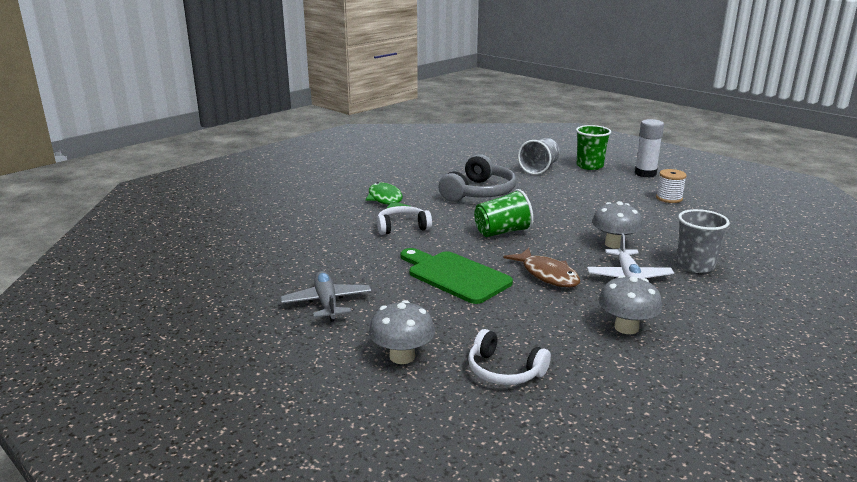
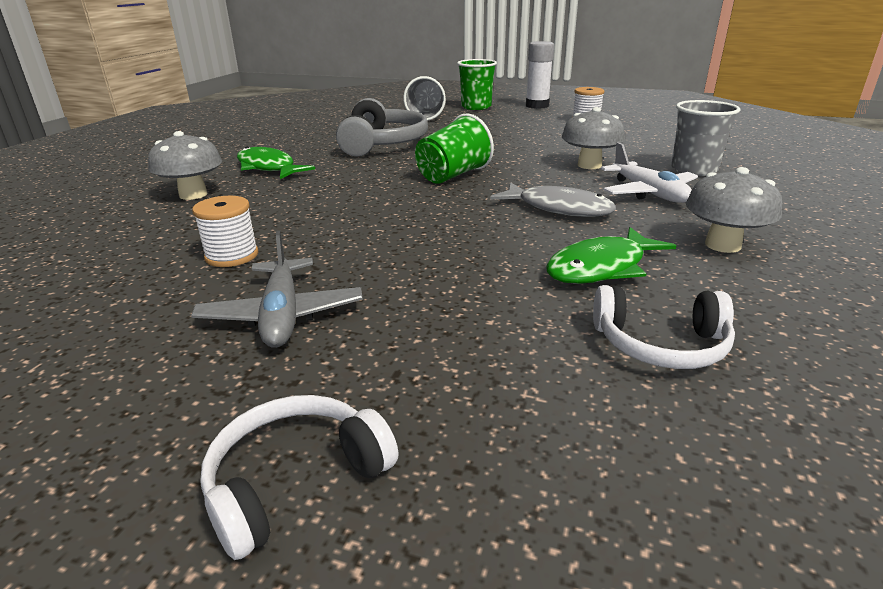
camera: 25 degrees left, 5 degrees up
(324, 262) = (232, 256): none -> white spool
(327, 303) = (282, 315): grey plane -> grey plane turned 150 degrees counterclockwise
(402, 227) = (318, 192): white headphones -> white headphones (295, 481)
(402, 356) = (487, 369): grey mushroom -> grey mushroom (193, 195)
(455, 276) = (446, 233): green cutting board -> none
(525, 321) = (601, 268): none -> green fish
(547, 275) = (558, 208): brown fish -> grey fish

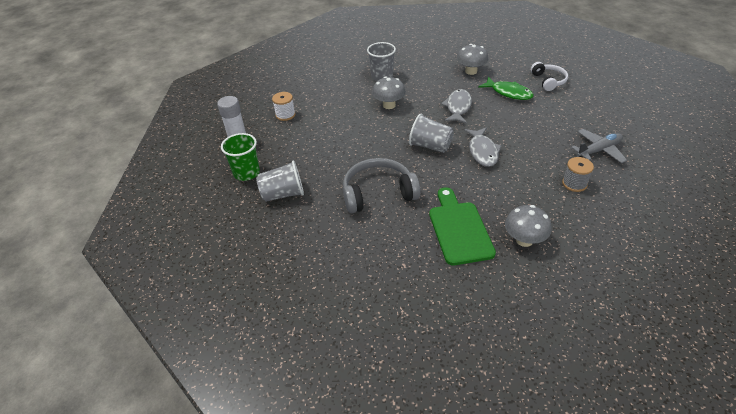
camera: 105 degrees left, 15 degrees up
(232, 256) = (574, 184): white spool -> grey spool
(268, 168) = (459, 229): green fish -> green cutting board
(295, 481) = (649, 122): white headphones -> none
(404, 204) = (482, 151): none -> grey fish
(452, 175) = (430, 146): green cup -> grey cup
(648, 193) = (423, 87): white plane -> none

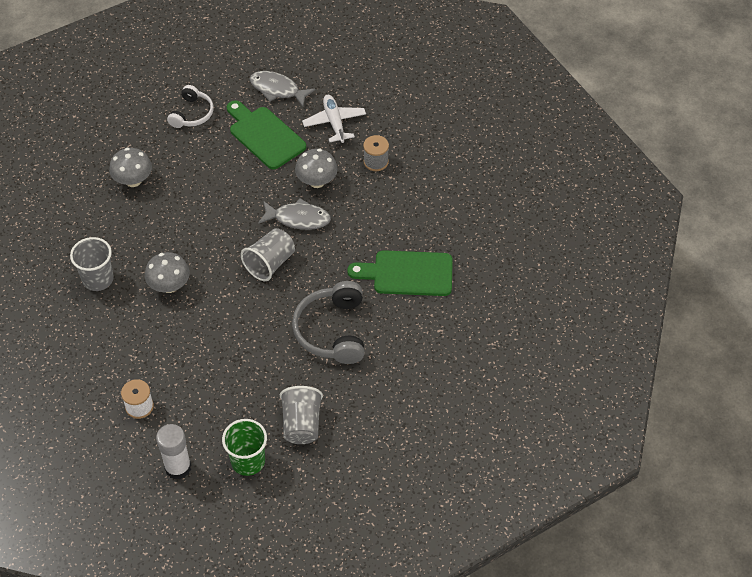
camera: 80 degrees left, 10 degrees up
(458, 107) = (206, 217): grey fish -> grey fish (277, 90)
(508, 93) = (199, 159): green fish -> none
(524, 240) = (436, 227): grey mushroom -> grey mushroom (317, 181)
(548, 81) = (192, 114): white headphones -> white headphones turned 105 degrees clockwise
(554, 117) = (264, 136): none -> green cutting board
(598, 150) = (334, 122): grey plane -> white plane

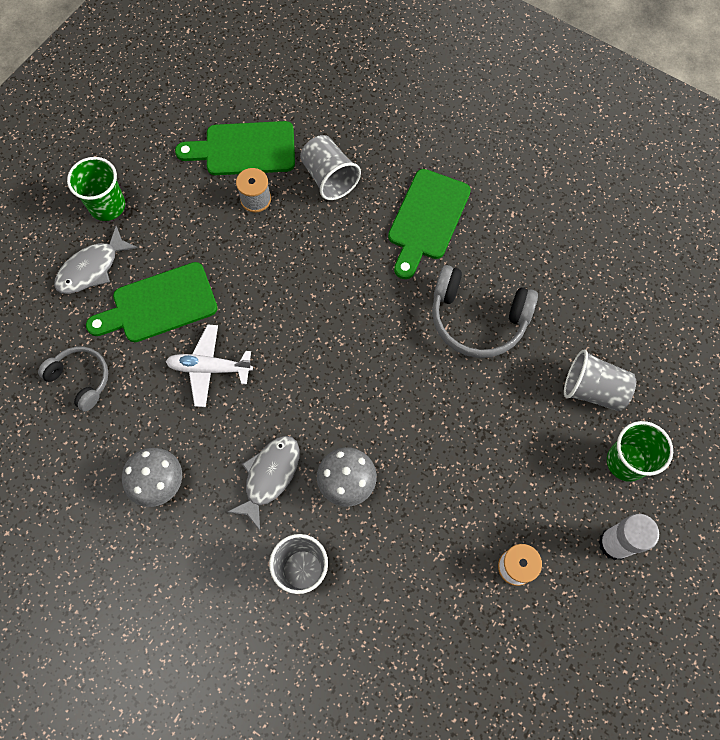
camera: 70 degrees left, 15 degrees up
(192, 114) = (81, 379): white headphones -> grey headphones
(270, 263) = (358, 356): grey cup -> grey cup (329, 178)
(298, 218) = (304, 306): grey fish -> grey fish (269, 476)
(317, 181) = (257, 269): grey mushroom -> none
(331, 80) = (107, 206): none -> green cup
(334, 122) = (176, 223): white plane -> white plane (209, 368)
(416, 141) = (244, 149): none -> green cutting board

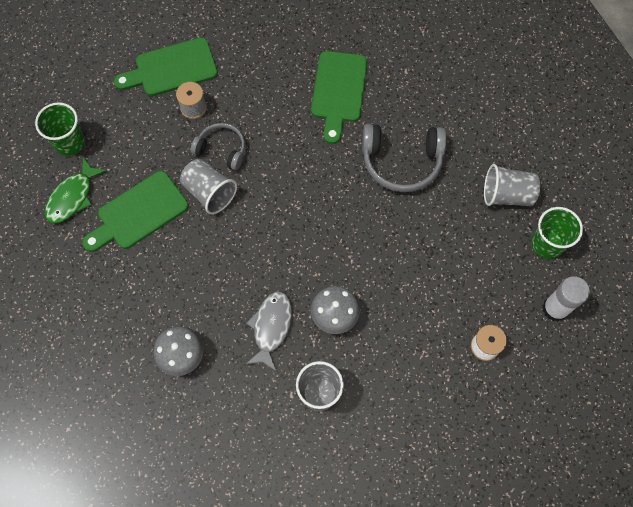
camera: 15 degrees left, 0 degrees up
(81, 379) = (91, 289): grey headphones -> grey headphones (222, 149)
(92, 268) = (73, 197): grey fish -> green fish
(209, 368) = (196, 254): white plane -> none
(329, 178) = (249, 76): grey cup -> grey cup (209, 192)

